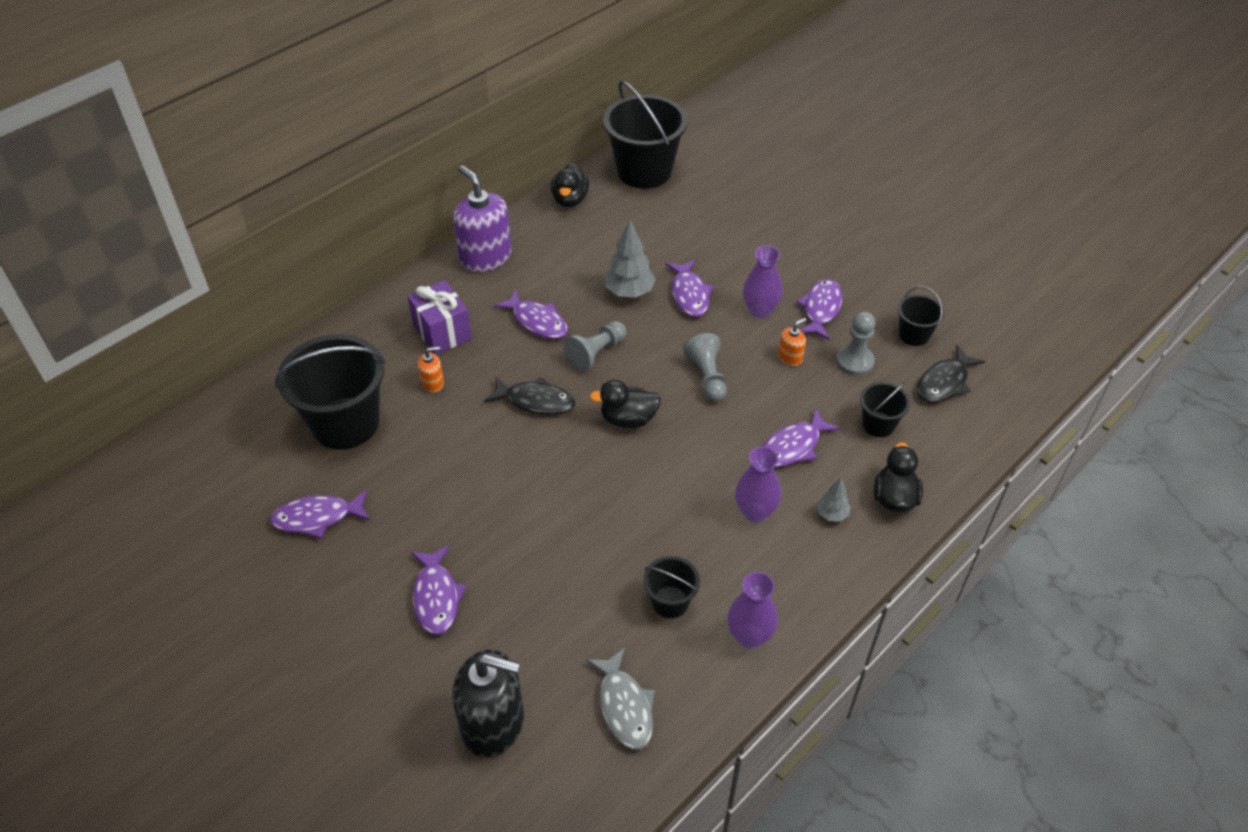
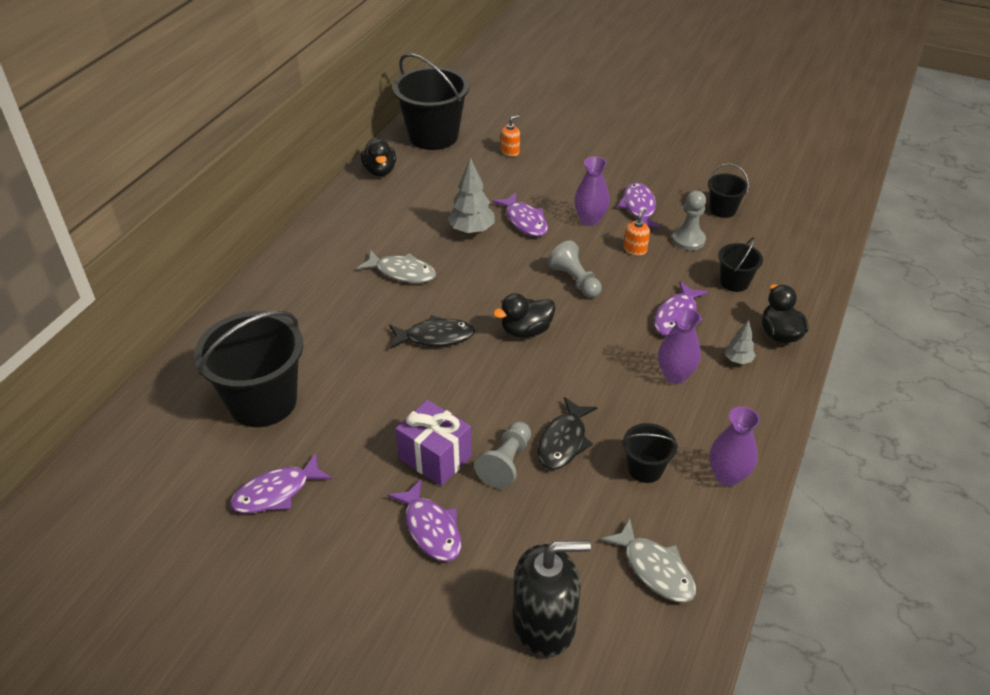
camera: 20 degrees left, 5 degrees down
(433, 383) = (331, 346): orange soap dispenser -> orange soap dispenser (510, 151)
(442, 332) = (318, 301): purple gift -> purple gift (435, 457)
(485, 257) = (326, 231): purple soap dispenser -> none
(537, 321) = (402, 272): purple fish -> grey fish
(596, 353) = (469, 285): grey pawn -> grey pawn (506, 463)
(944, 382) = (766, 239): black fish -> black fish (563, 441)

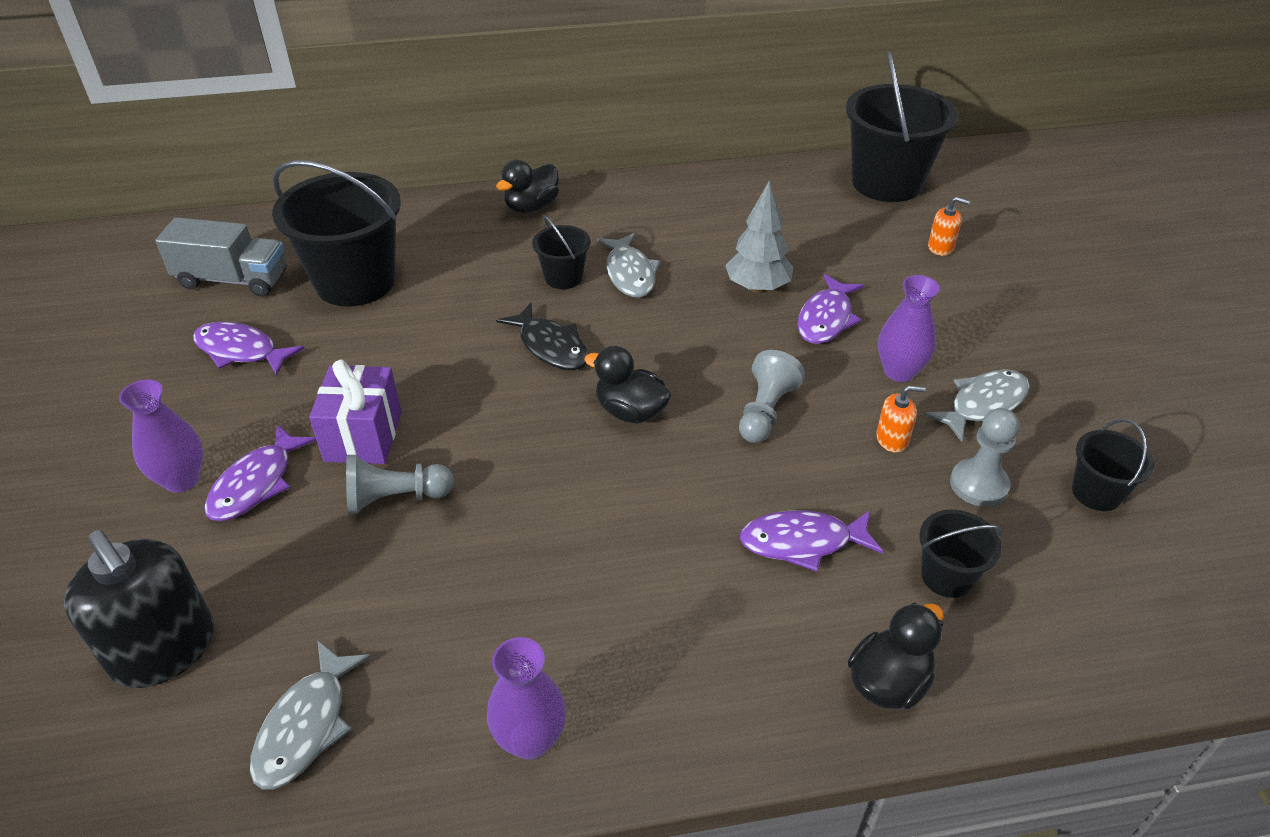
camera: 55 degrees right, 0 degrees up
(179, 469) = (233, 280): none -> grey truck
(380, 171) = (777, 179): black duck -> black duck (531, 207)
(563, 441) = (468, 533): black fish -> none
(638, 207) = (983, 404): purple fish -> grey fish
(645, 469) = (478, 637): black bucket -> black bucket (563, 277)
(675, 375) = (681, 592): purple vase -> purple vase (182, 479)
(738, 360) = (780, 652): grey tree -> none

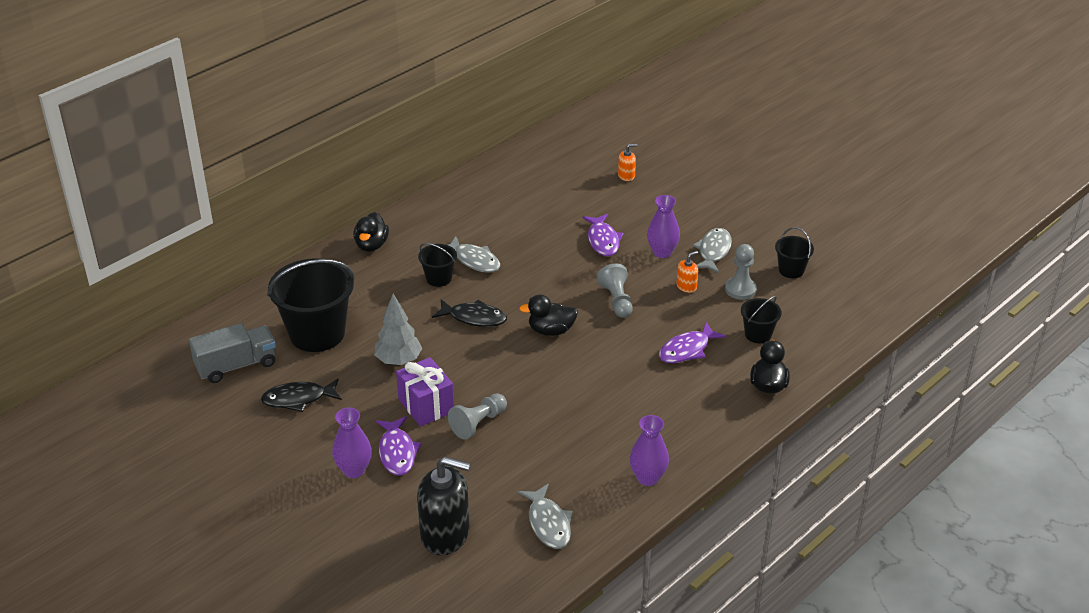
camera: 35 degrees left, 5 degrees down
(241, 351) = (298, 399): purple fish -> black fish
(757, 288) = (552, 239): grey tree -> grey tree (399, 361)
(886, 183) = (564, 147): black bucket -> none

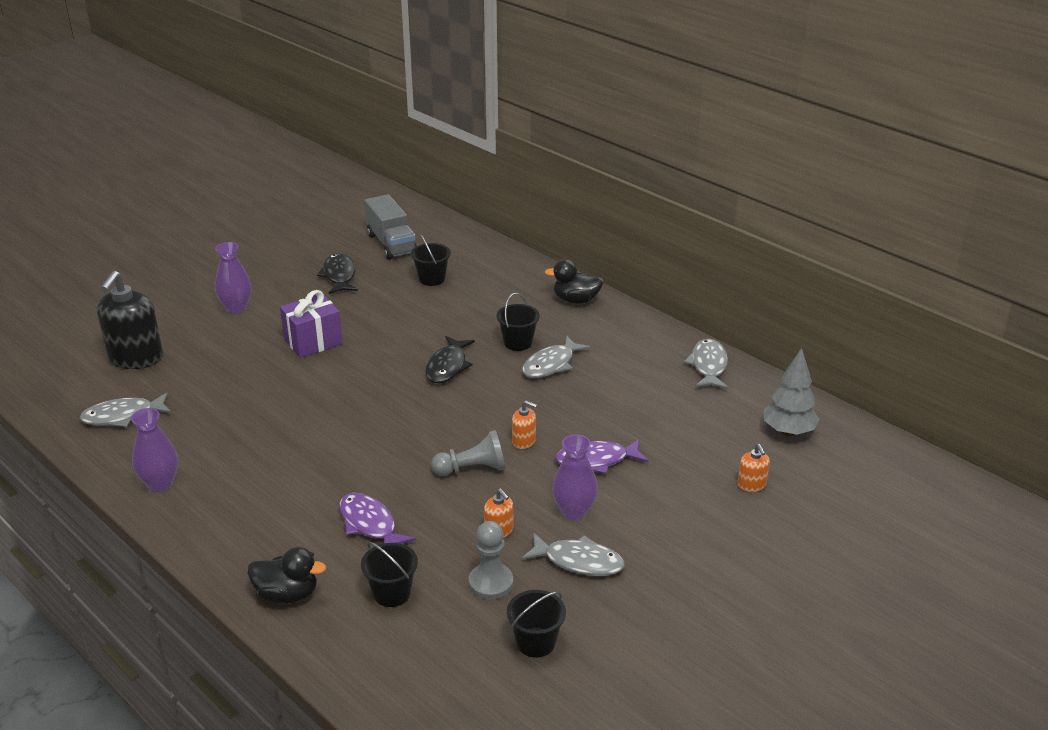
camera: 90 degrees right, 5 degrees down
(317, 333) = (432, 279): black bucket -> black bucket, size x0.48
(397, 452) = (252, 329): purple fish -> none
(399, 361) = (384, 324): grey tree -> grey tree (788, 431)
(478, 423) = (279, 372): grey pawn -> none
(480, 183) = (708, 365): none -> grey fish
(551, 330) = (420, 418): black duck -> none
(581, 275) = (524, 441): none -> orange soap dispenser

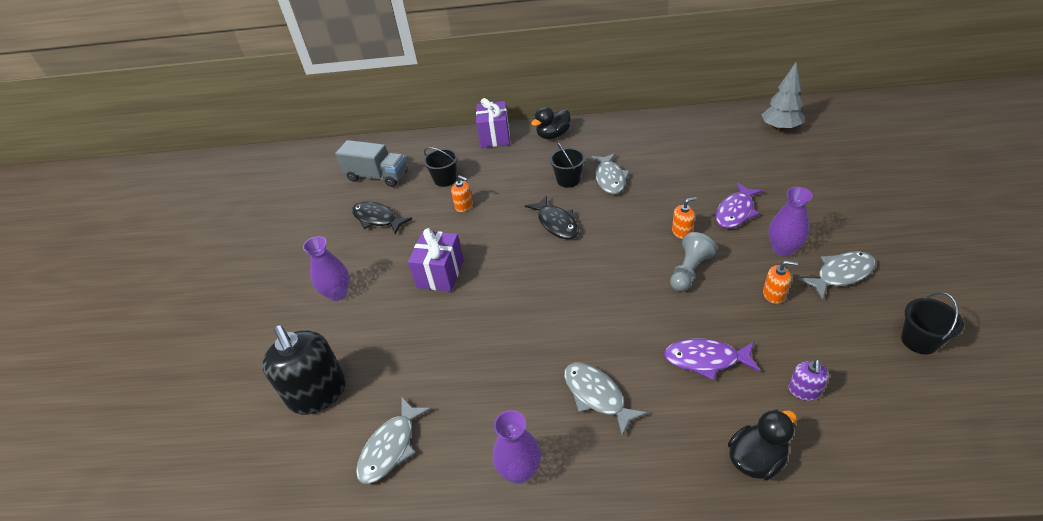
camera: 40 degrees left, 10 degrees up
(392, 593) = (804, 391): black bucket -> purple soap dispenser
(491, 583) = (832, 329): grey pawn -> none
(528, 270) = (494, 136): none -> purple gift
(708, 365) = (683, 123): grey fish -> grey fish (596, 395)
(751, 485) = (820, 166): orange soap dispenser -> orange soap dispenser (464, 206)

